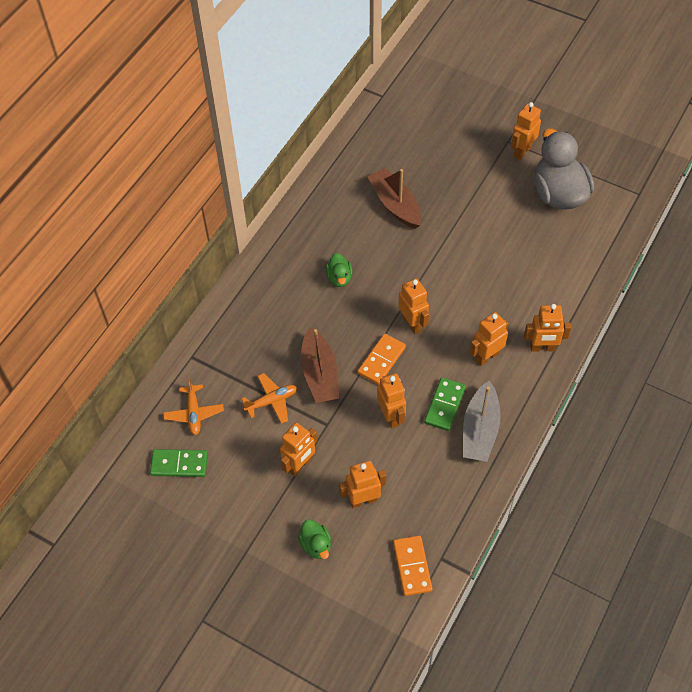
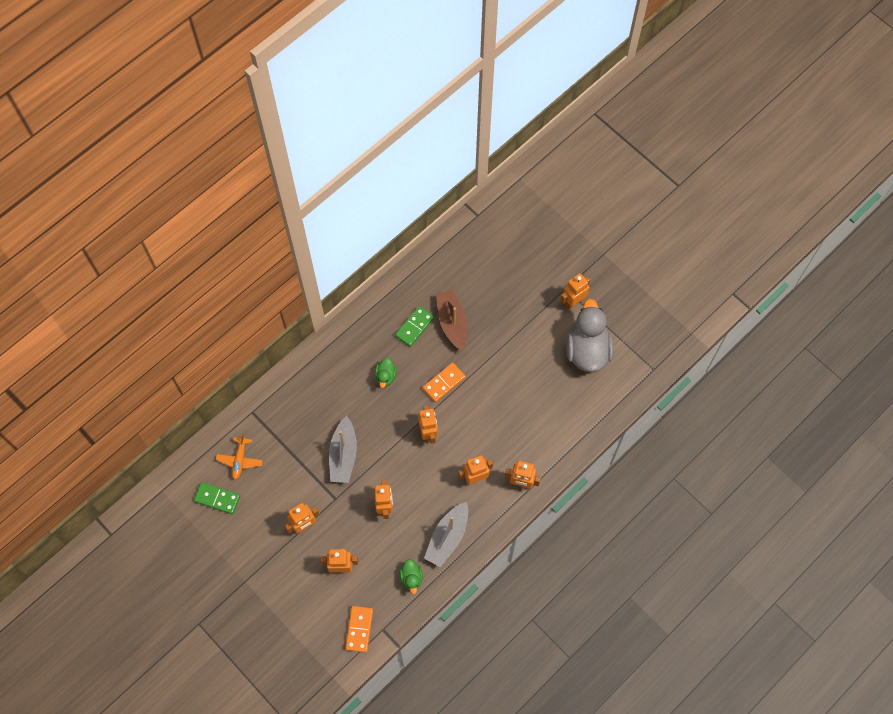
camera: 15 degrees right, 10 degrees up
(272, 401) = (300, 467): orange plane -> none
(316, 545) = (296, 592): green duck -> green duck (411, 578)
(320, 374) = (343, 455): brown boat -> grey boat
(381, 360) = (394, 457): orange domino -> orange domino (444, 383)
(445, 405) = (428, 509): green domino -> green domino (414, 327)

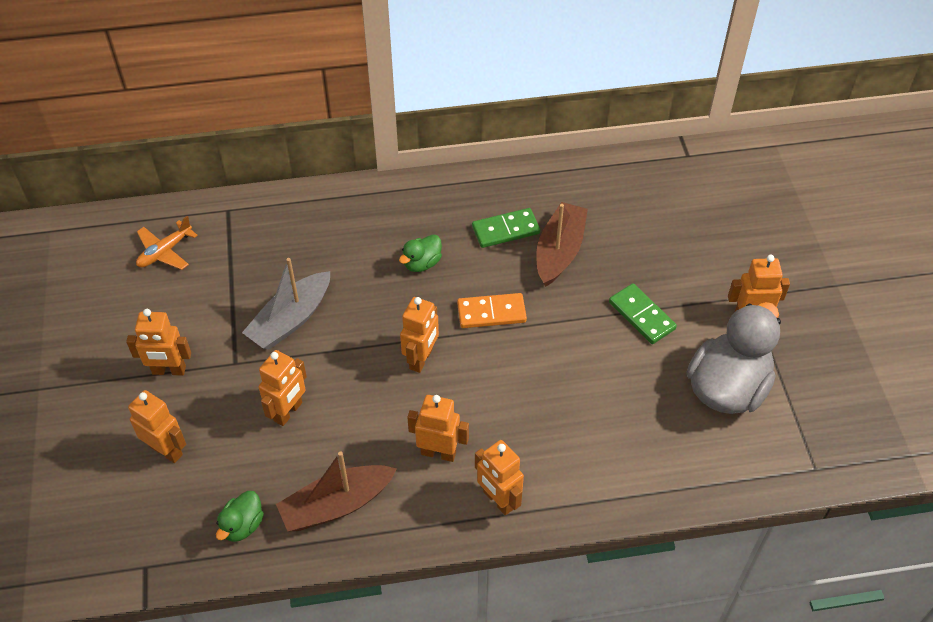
camera: 35 degrees right, 15 degrees down
(217, 498) = (99, 277): green domino -> green domino (641, 316)
(359, 629) = (116, 545): orange domino -> none
(447, 537) = (336, 505): grey boat -> brown boat

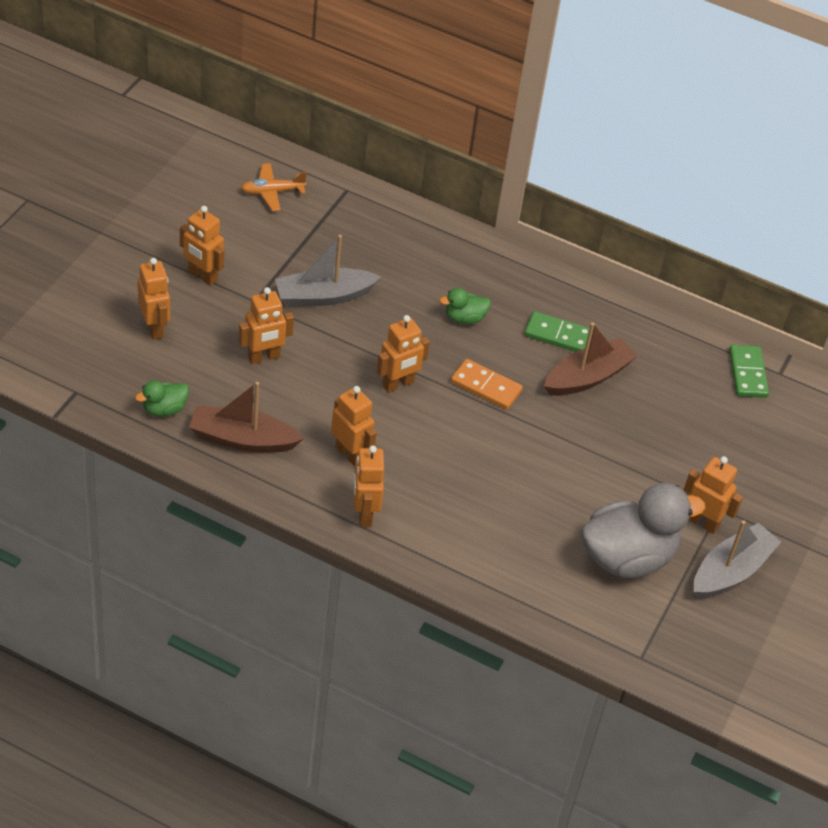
camera: 30 degrees right, 5 degrees down
(641, 316) = (609, 464): green domino -> green domino (747, 373)
(806, 344) = (731, 571): none -> grey boat

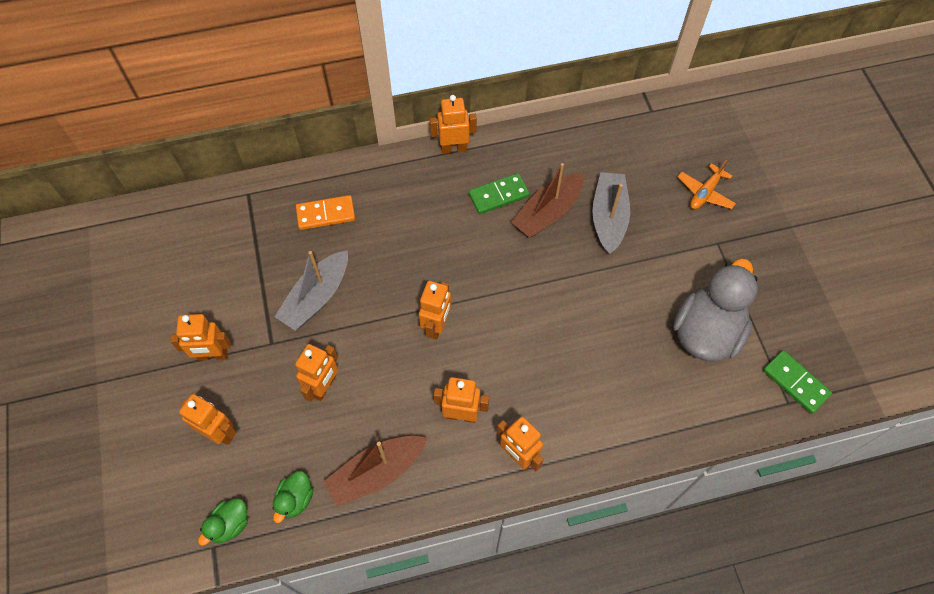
camera: 35 degrees left, 15 degrees up
(272, 192) = (195, 239): orange plane -> orange plane (705, 193)
(464, 318) = (427, 233): green duck -> green duck (230, 524)
(486, 386) = (494, 276): orange domino -> orange domino (326, 214)
(587, 377) = (548, 212): brown boat -> brown boat turned 150 degrees counterclockwise
(702, 522) = (719, 263): orange robot -> orange robot (454, 148)
(731, 571) = (770, 285): grey boat -> grey boat (608, 217)
(747, 373) = (634, 127): green domino -> green domino (795, 383)

